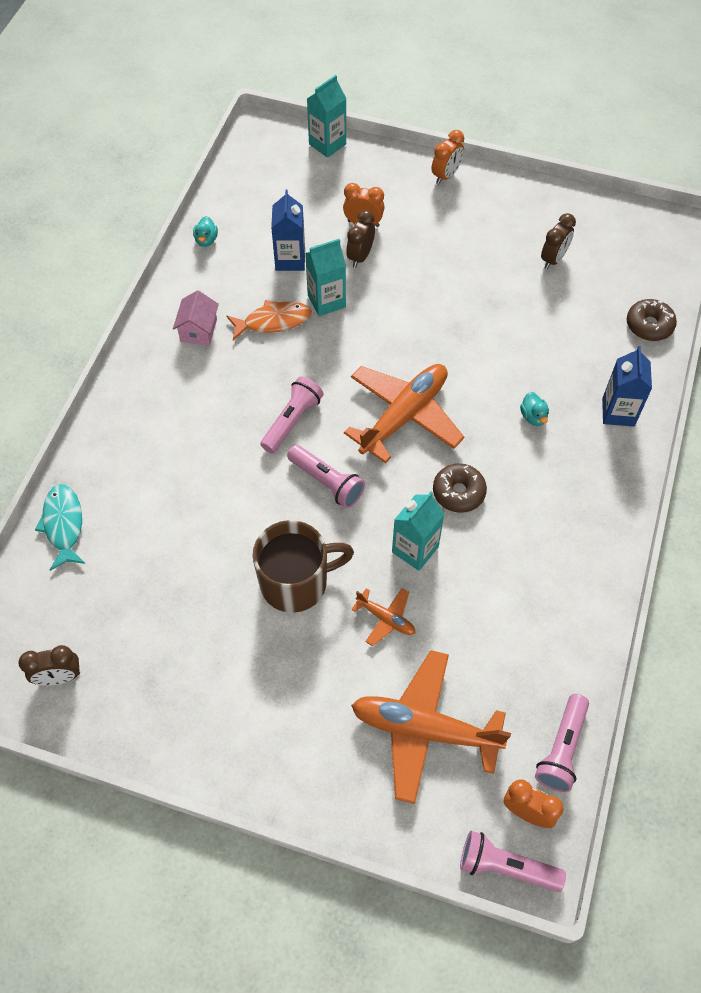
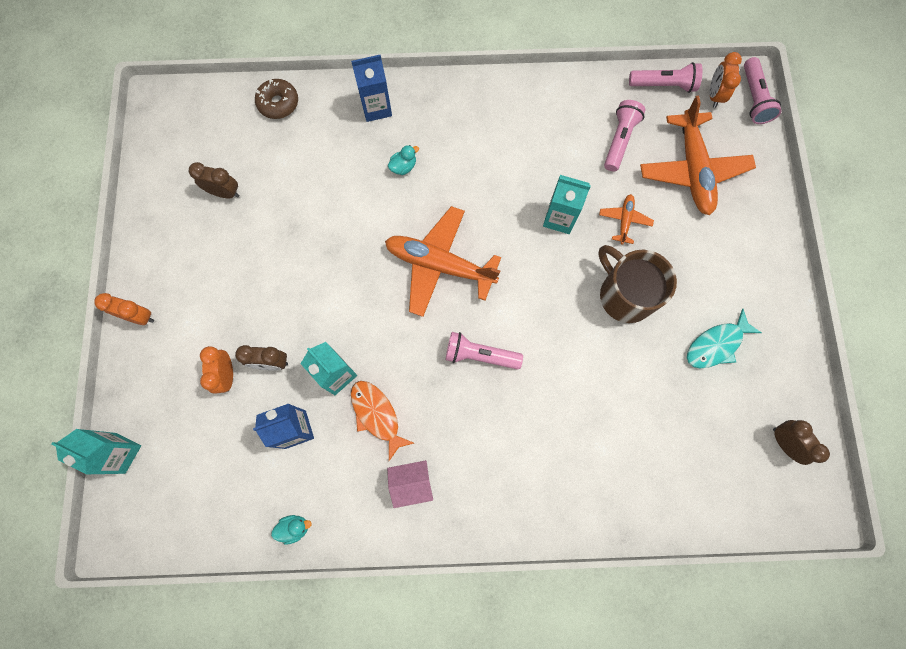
camera: 110 degrees left, 15 degrees up
(63, 525) = (660, 509): turquoise fish -> turquoise fish (716, 345)
(327, 482) = (528, 304): pink flashlight -> pink flashlight (619, 140)
(458, 492) = (496, 202): brown donut -> none

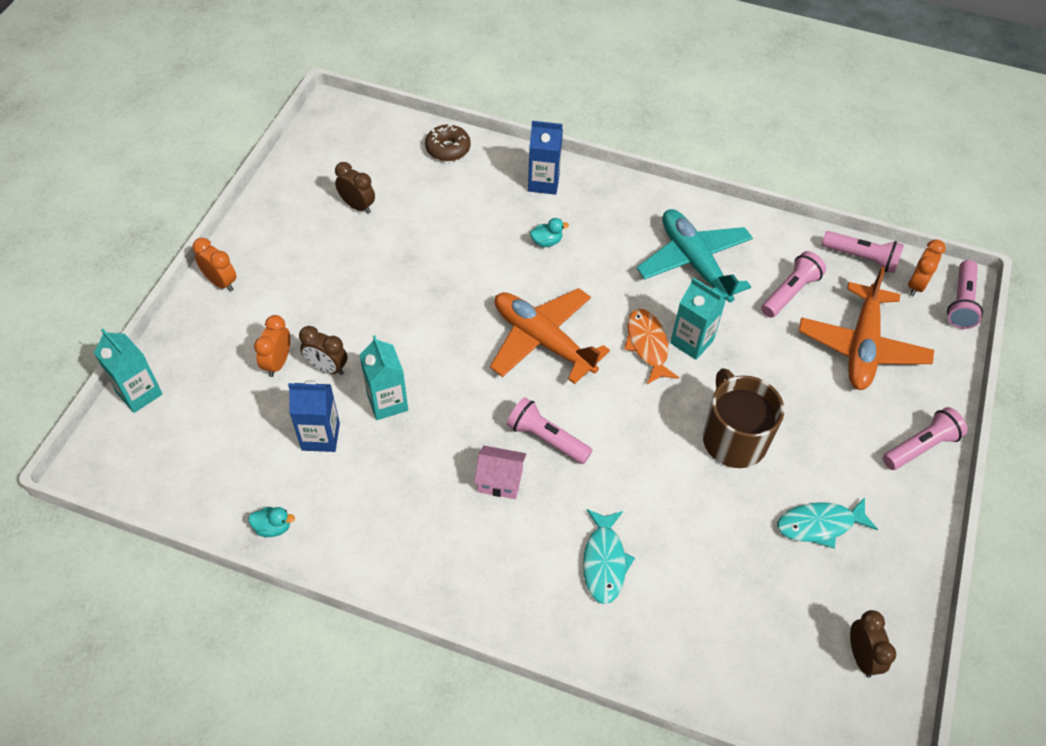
camera: 20 degrees right, 20 degrees down
(377, 415) = (410, 455): orange fish -> orange fish (647, 345)
(411, 483) = (415, 533): pink house -> pink house (500, 480)
(533, 141) = (694, 263): none -> turquoise plane
(568, 445) = (604, 562): none -> turquoise fish
(624, 220) = (763, 368): orange plane -> none
(766, 245) = (920, 447): none -> pink flashlight

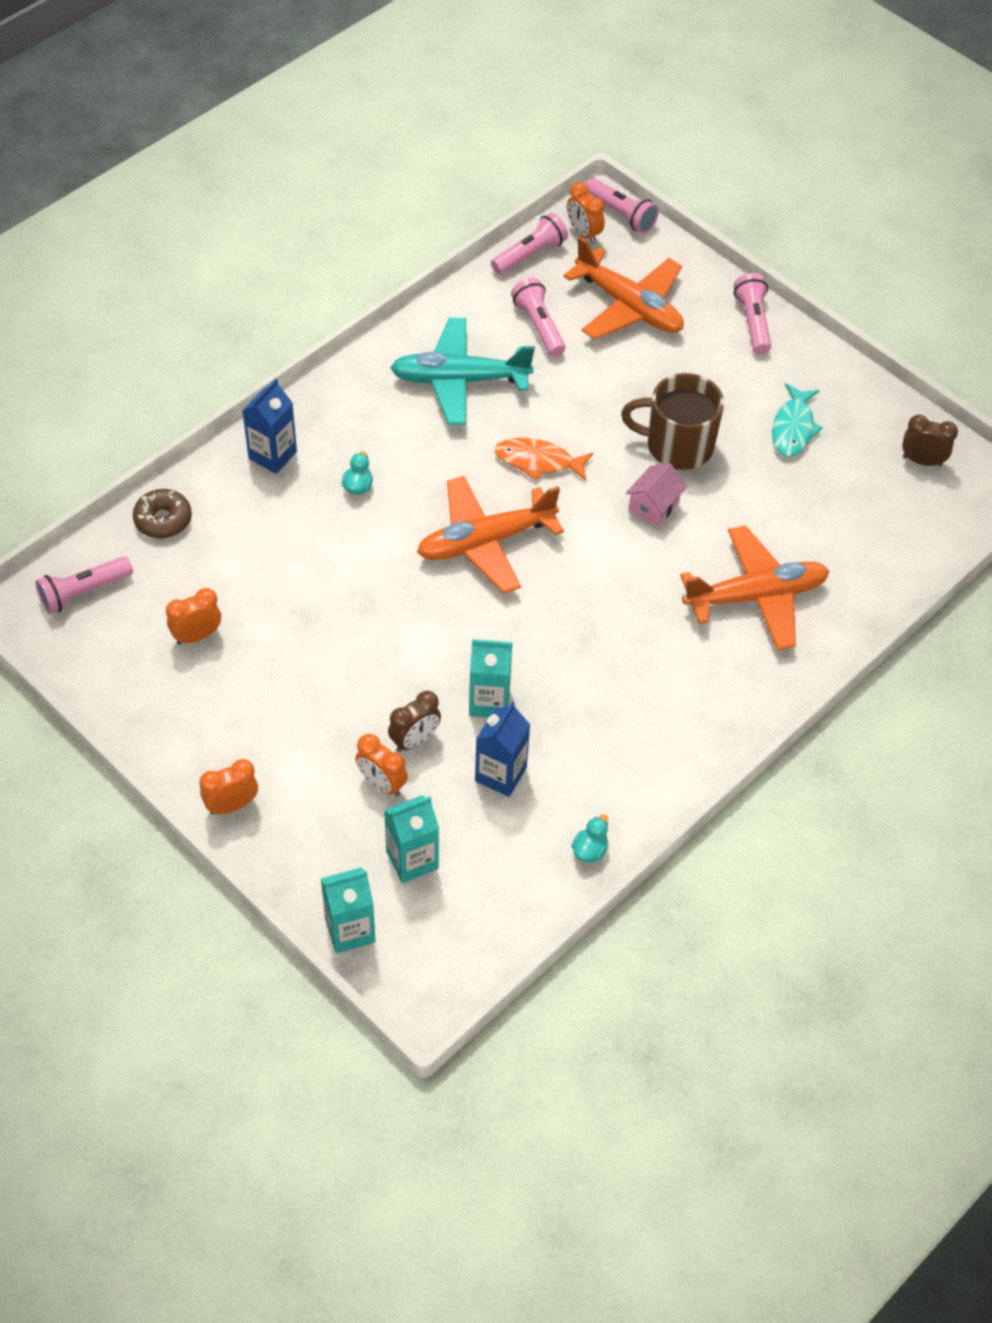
camera: 65 degrees left, 0 degrees up
(357, 206) = (197, 636): brown clock -> orange clock
(500, 480) = (631, 641): pink house -> pink house (653, 506)
(546, 438) = (603, 586): pink flashlight -> pink flashlight (83, 592)
(604, 562) = (756, 596): turquoise fish -> orange plane
(691, 342) = (553, 426): turquoise carton -> turquoise carton (412, 860)

